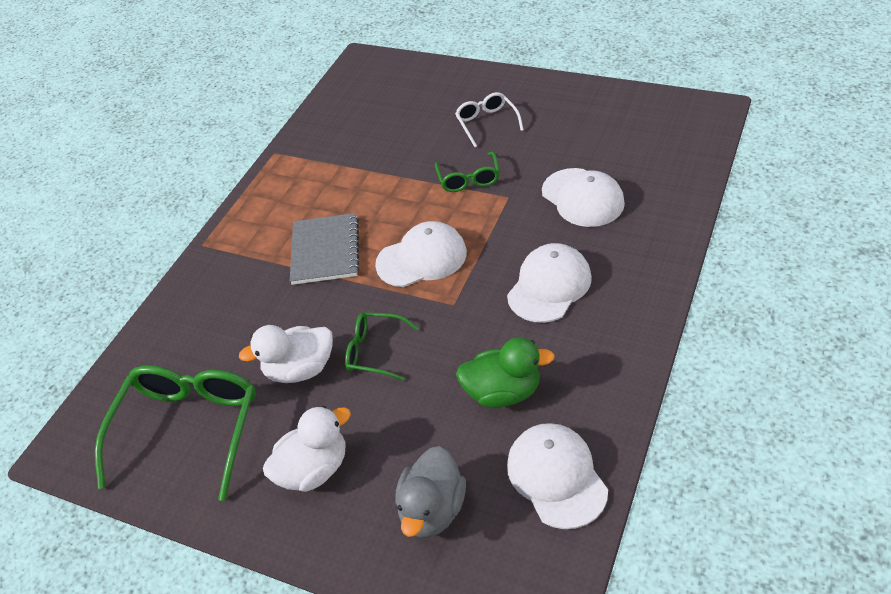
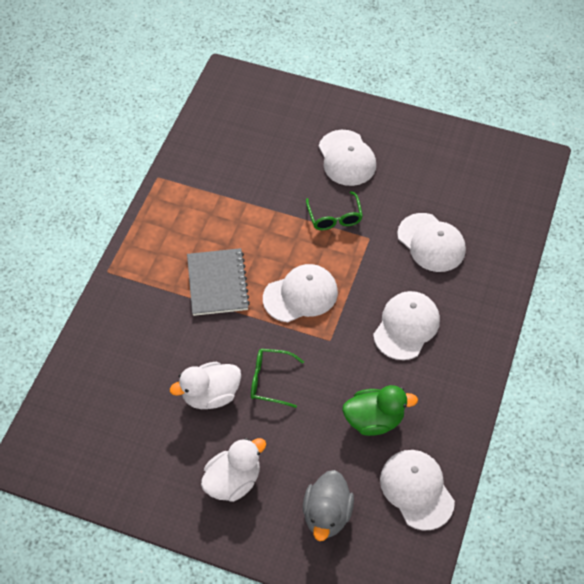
camera: 10 degrees left, 10 degrees up
(189, 429) = (127, 444): green glasses -> none
(486, 123) = (346, 158): white glasses -> white cap

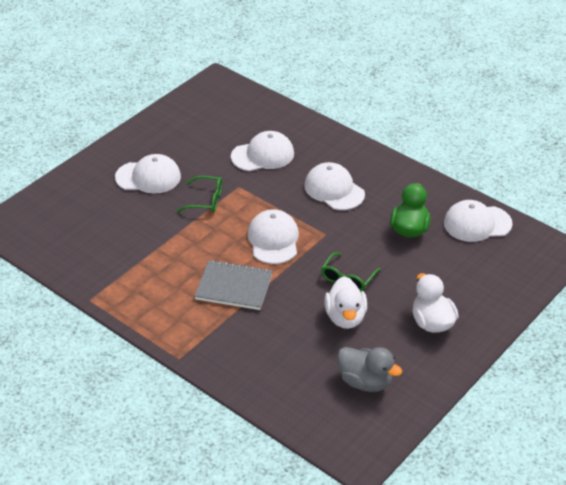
camera: 70 degrees left, 15 degrees down
(327, 514) = (480, 276): grey duck -> grey duck (365, 382)

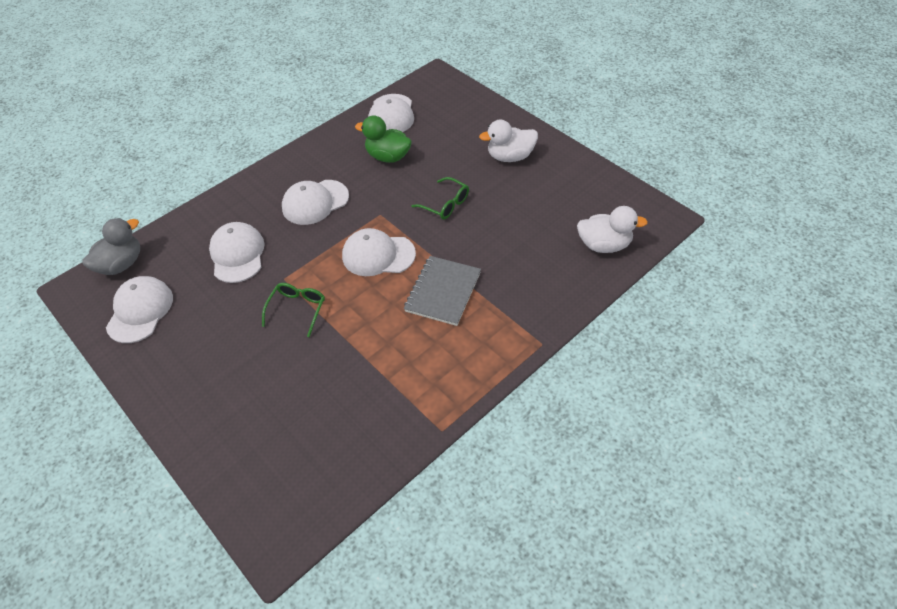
camera: 80 degrees left, 10 degrees up
(148, 177) = (235, 365): white cap -> white cap (140, 311)
(345, 317) = (497, 211): white duck -> white duck (604, 245)
(365, 382) = (578, 205): grey duck -> grey duck (121, 264)

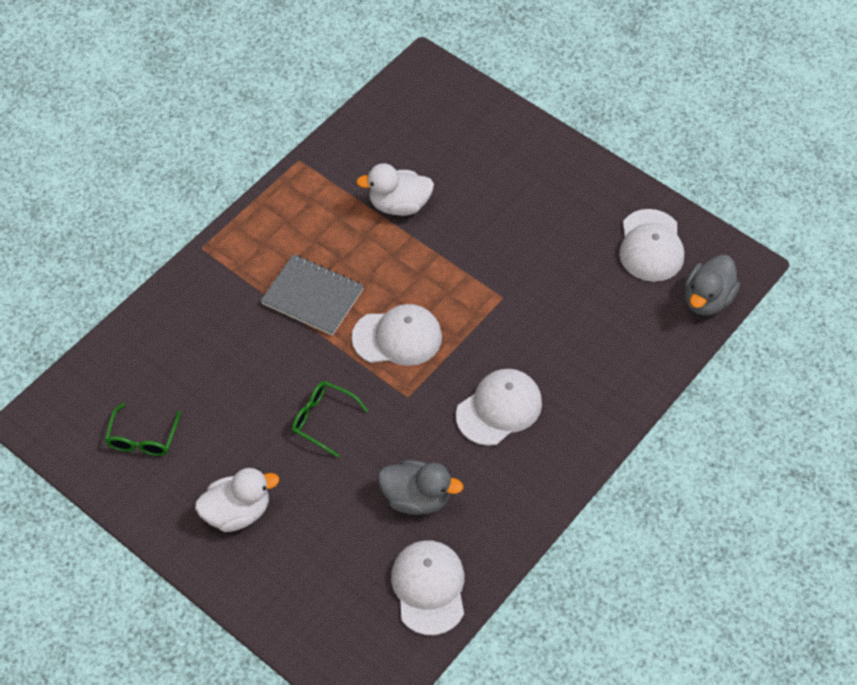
camera: 170 degrees right, 5 degrees up
(237, 254) = (571, 324): white cap -> none
(297, 309) = (474, 263): green glasses -> green glasses (143, 439)
(388, 156) = (416, 498): green duck -> grey duck
(443, 292) = (312, 297): grey notebook -> grey notebook turned 75 degrees counterclockwise
(604, 245) = (120, 374): white duck -> white duck (399, 205)

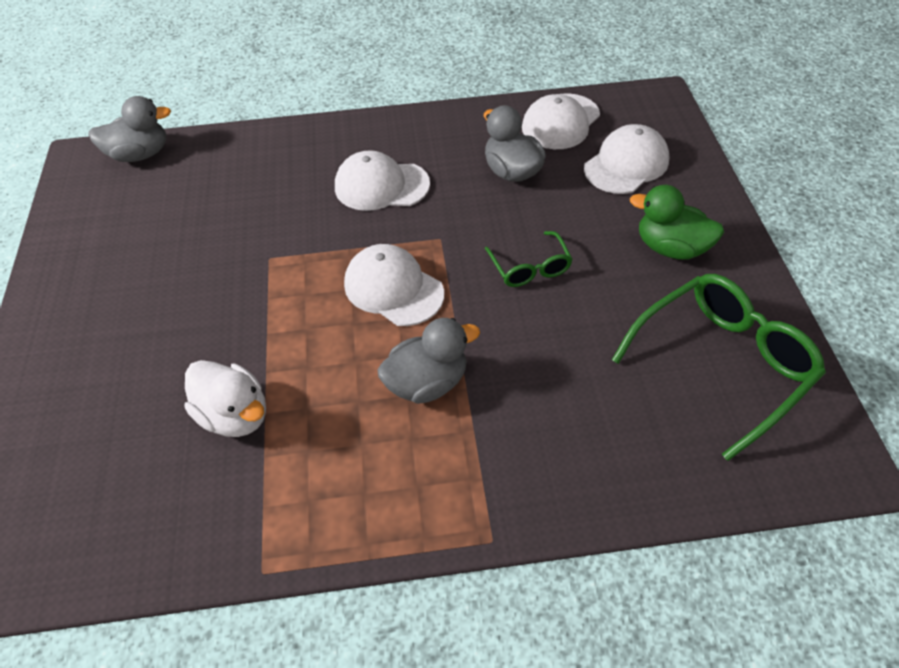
camera: 135 degrees left, 5 degrees down
(143, 439) = (722, 364): green glasses -> green glasses, size x1.90
(237, 512) = (671, 248): white duck -> green duck
(312, 297) = (427, 382): grey notebook -> grey duck
(651, 246) = (109, 214): white cap -> white cap (626, 164)

